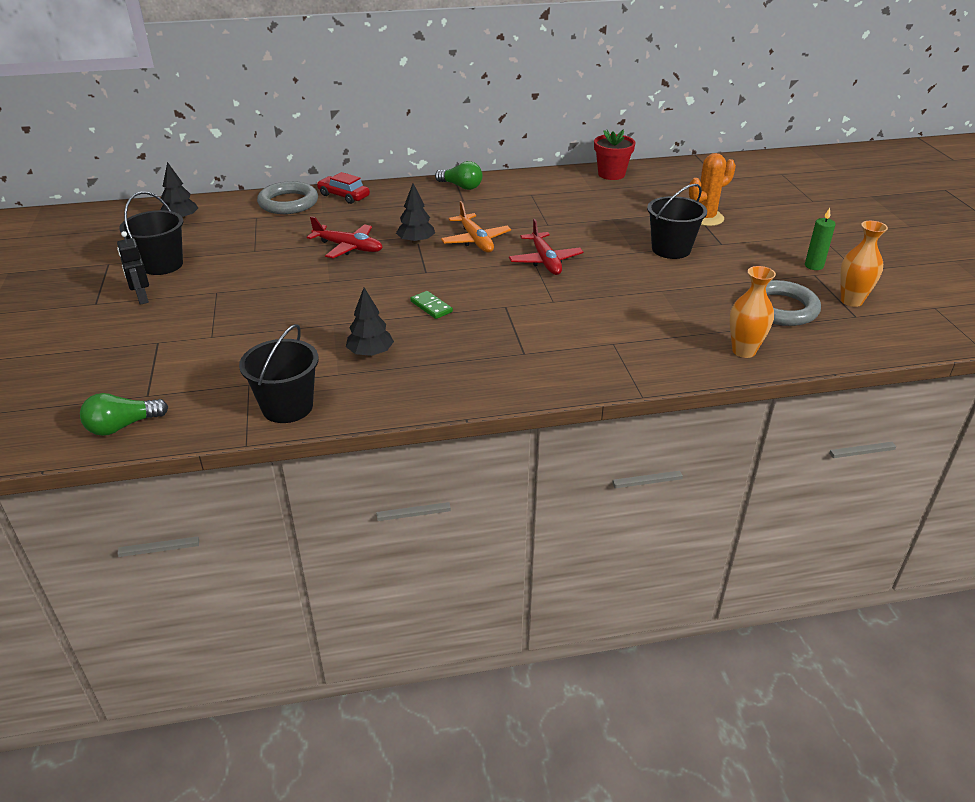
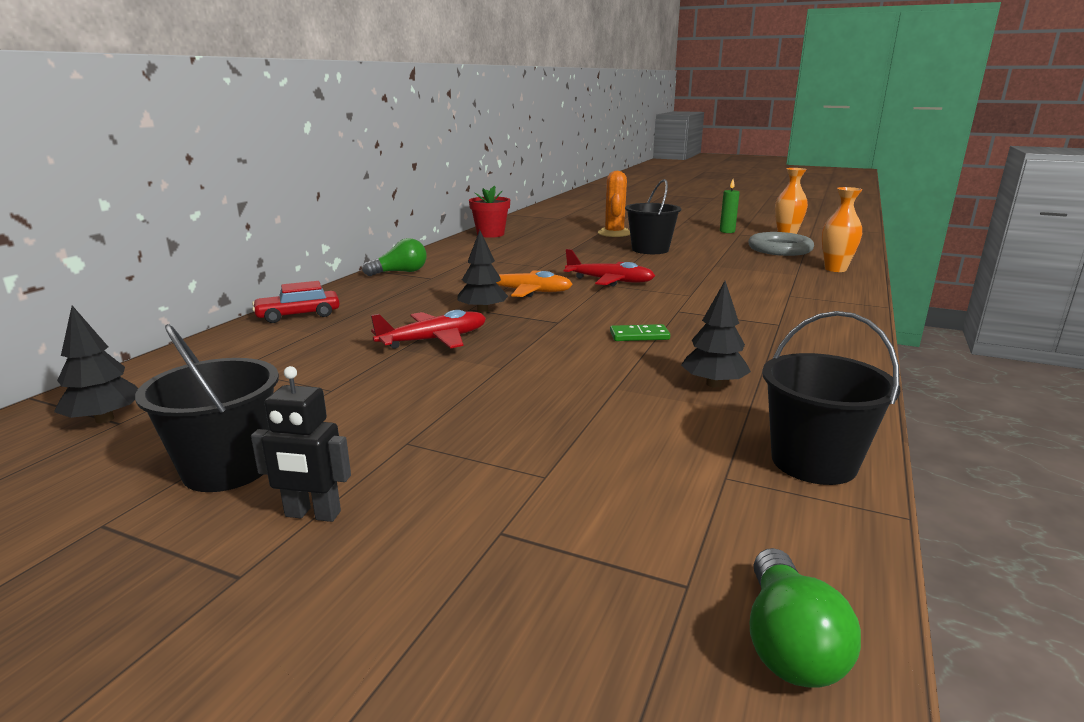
camera: 55 degrees left, 15 degrees down
(288, 203) = (242, 343): grey ring -> none

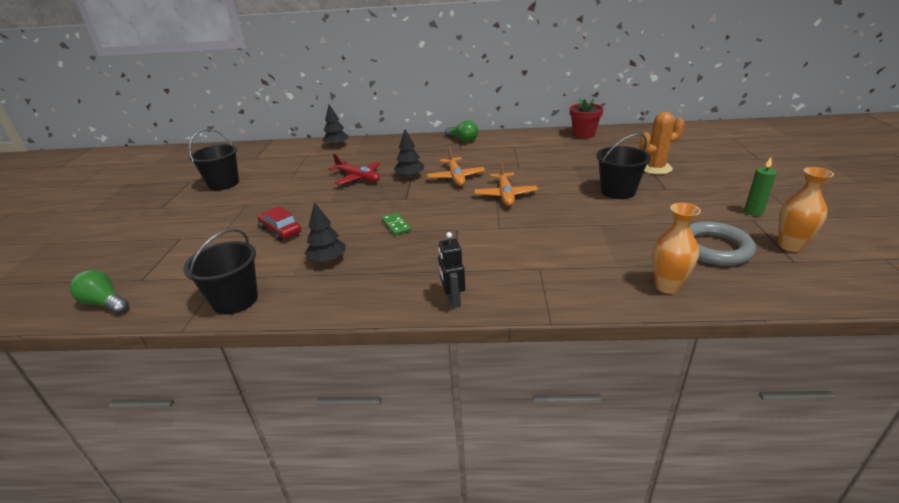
camera: 70 degrees right, 10 degrees up
(105, 419) = (257, 155): black tree -> black tree (336, 145)
(298, 315) = (375, 143): red car -> red car (280, 230)
(312, 514) = (193, 206): black robot -> black robot (453, 300)
(609, 281) = (505, 195): red plane -> orange plane
(788, 643) = (105, 303): green light bulb -> green light bulb turned 45 degrees clockwise

